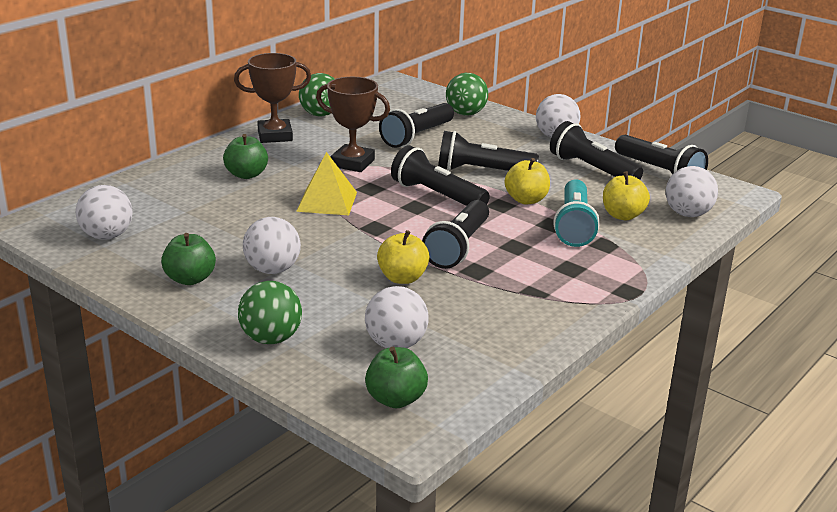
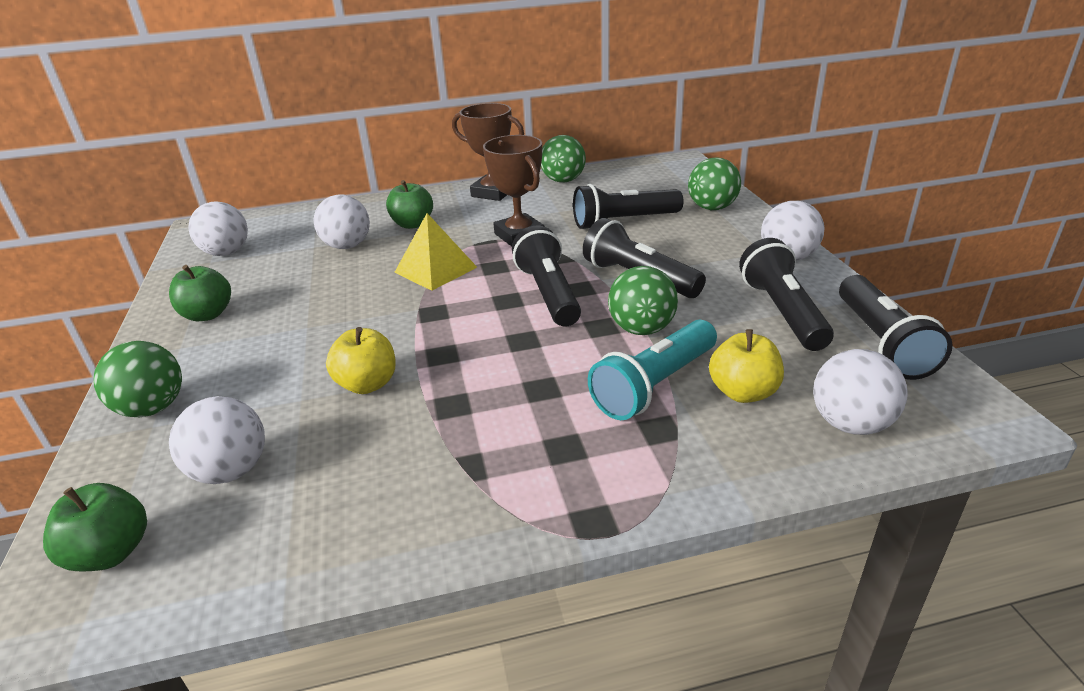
camera: 40 degrees right, 5 degrees up
(272, 270) = (278, 329): white ball -> white ball (347, 246)
(458, 247) = (478, 366): black flashlight -> none
(526, 200) = (641, 329): yellow apple -> green ball

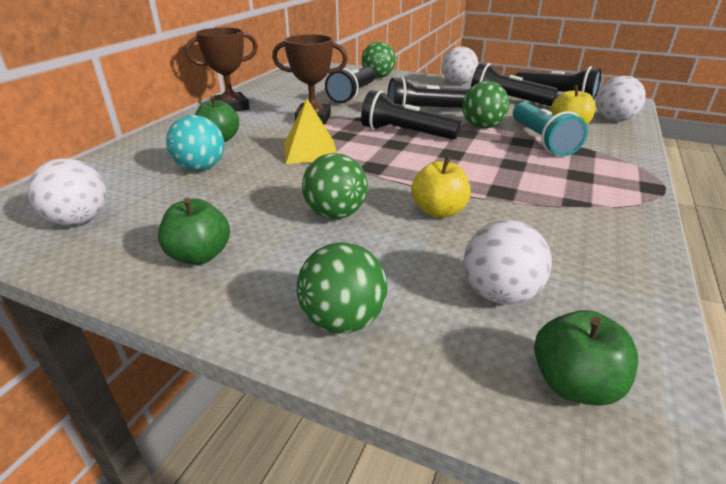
camera: 55 degrees left, 0 degrees up
(347, 246) = (201, 168): white ball -> turquoise ball
(563, 180) = (263, 89): green ball -> green ball (335, 214)

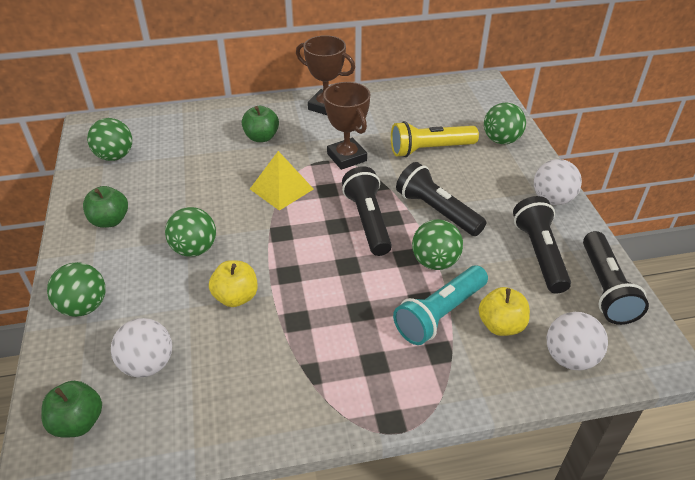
camera: 55 degrees right, 10 degrees up
(79, 220) = (115, 156): white ball -> green ball
(201, 168) = (210, 157): turquoise ball -> none
(353, 94) = (430, 149): black flashlight -> yellow flashlight

